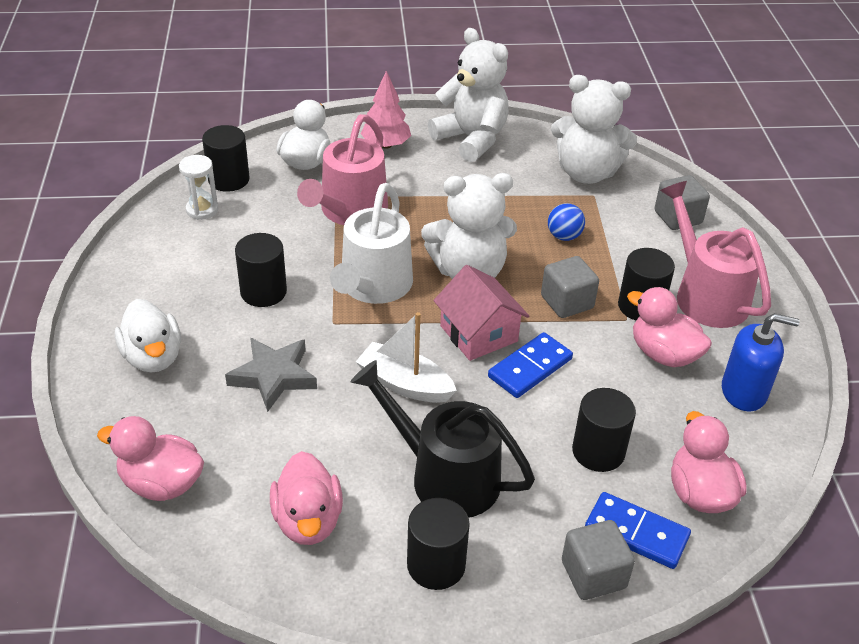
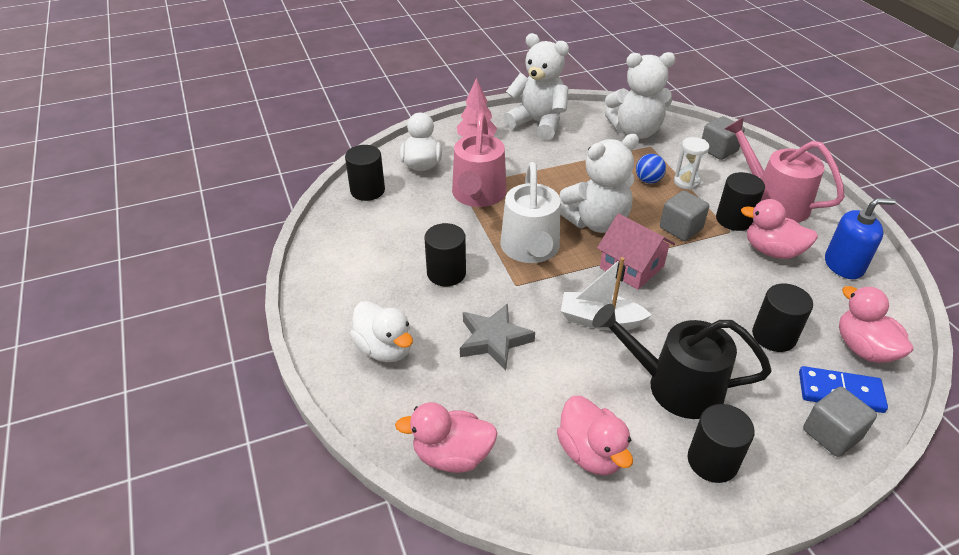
camera: 15 degrees left, 0 degrees up
(202, 210) = (359, 219): white hourglass -> white hourglass (686, 182)
(530, 368) = (685, 284): blue domino -> none

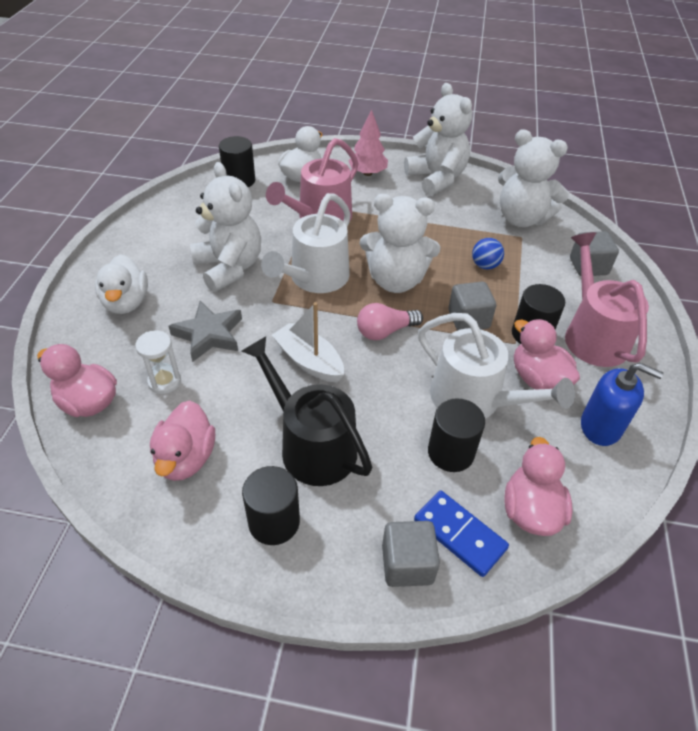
camera: 30 degrees right, 5 degrees up
(446, 273) = (229, 268): black cylinder -> white teddy bear
(631, 267) = (385, 331): pink house -> pink light bulb
(686, 182) = (521, 282): white hourglass -> white hourglass (164, 381)
(747, 288) = (473, 399): none -> white watering can

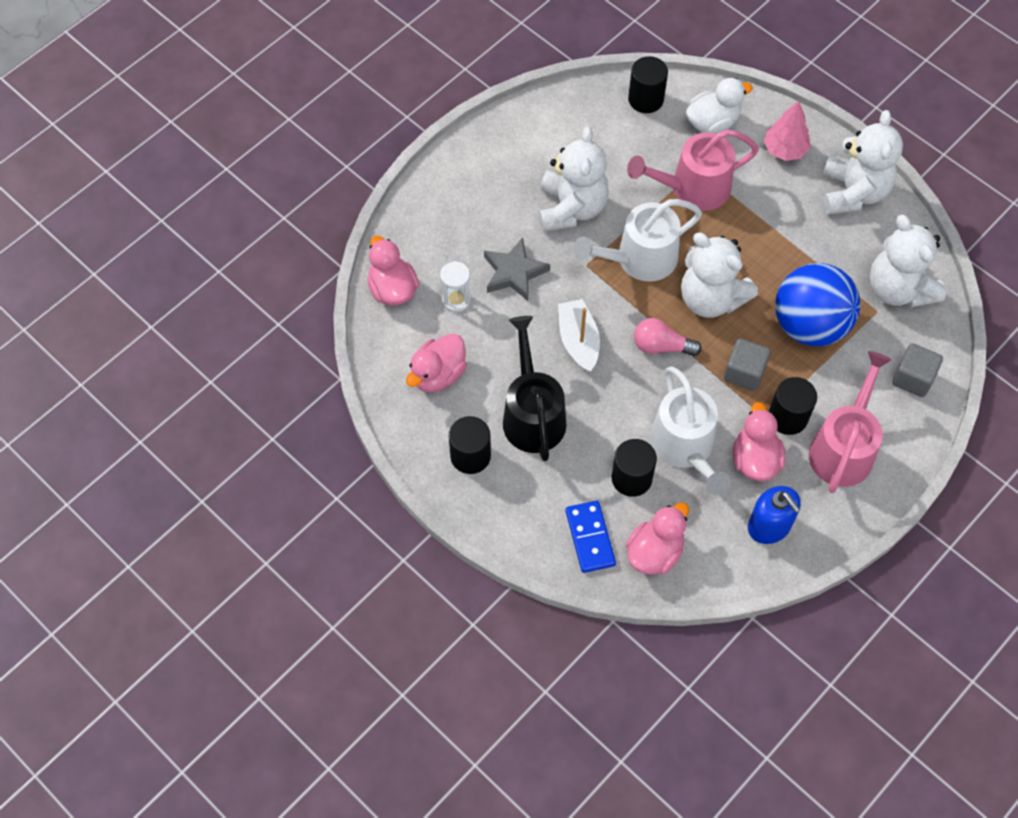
camera: 35 degrees right, 15 degrees up
(126, 302) = (465, 204): white duck -> none
(407, 564) = (539, 535): grey cube -> none
(485, 265) = (809, 325): blue ball -> blue ball, size x2.44

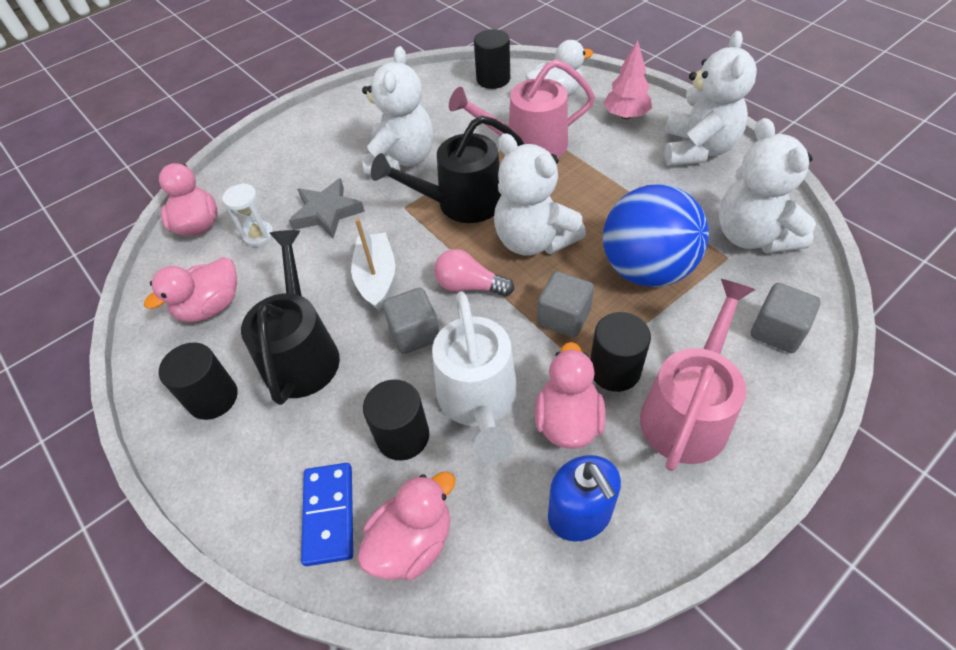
camera: 10 degrees right, 10 degrees down
(623, 392) = (414, 333): none -> grey cube
(639, 259) = (461, 203): white watering can -> black watering can

